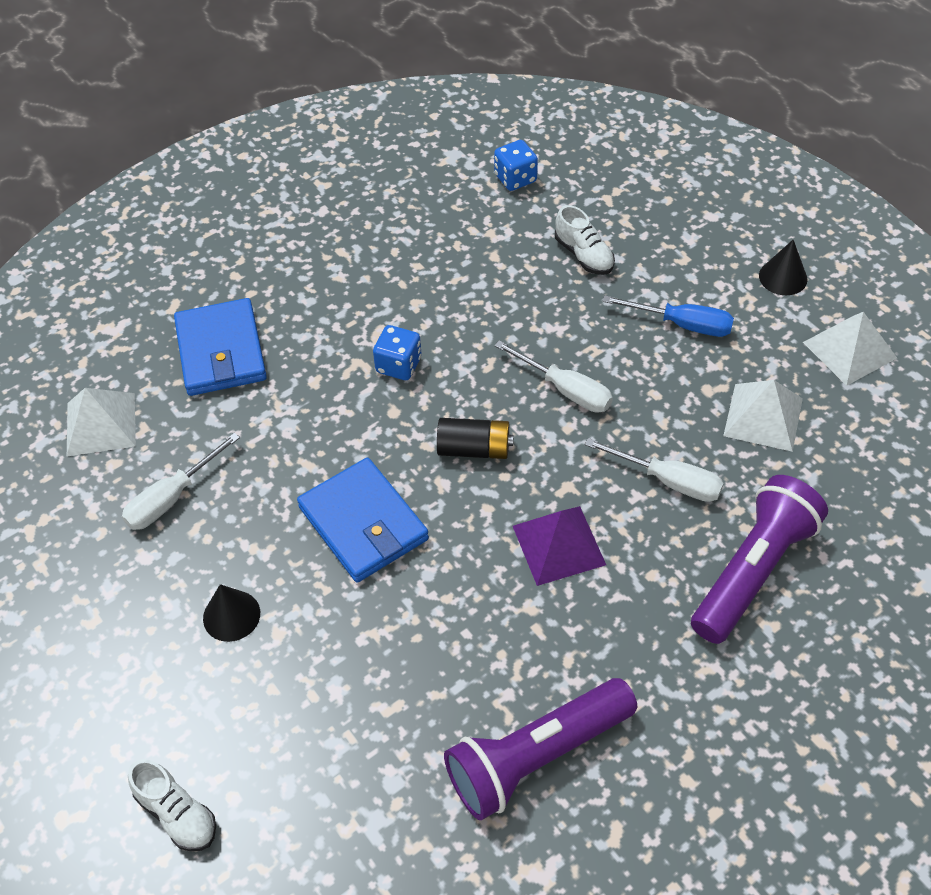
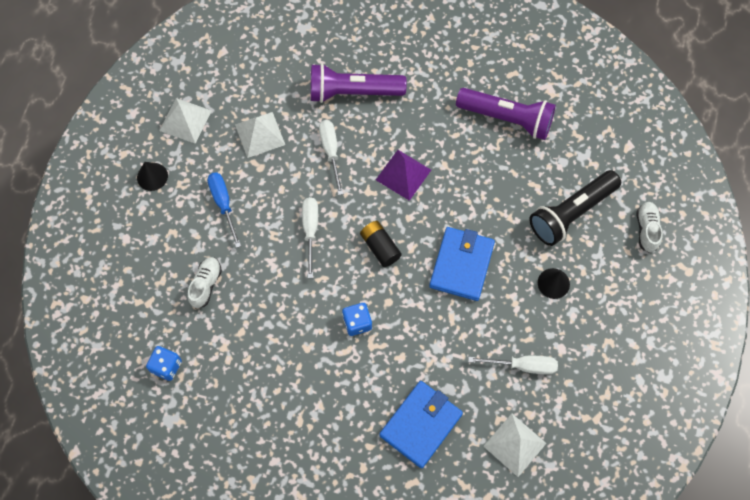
camera: 130 degrees left, 15 degrees up
(303, 723) = (571, 213): none -> black flashlight

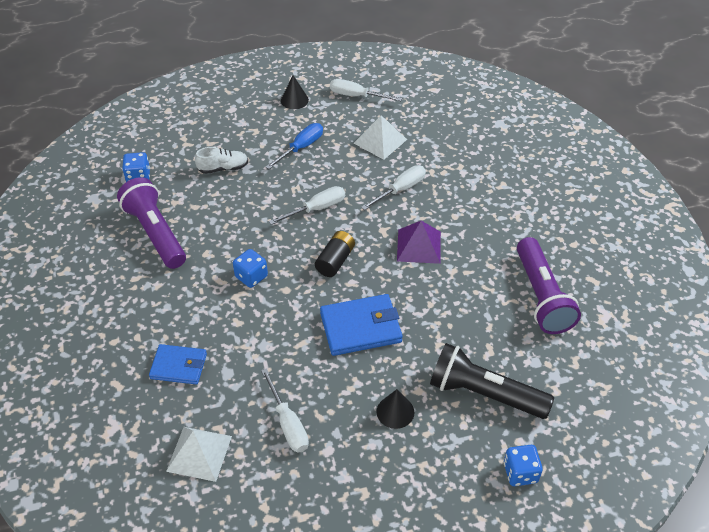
camera: 60 degrees right, 20 degrees down
(185, 120) = (356, 96): white pyramid -> white screwdriver
(353, 92) = (469, 179): purple flashlight -> purple flashlight (155, 233)
(420, 425) = (178, 366): blue wallet -> blue wallet, size x0.66
(646, 229) = (520, 473): white shoe -> blue dice

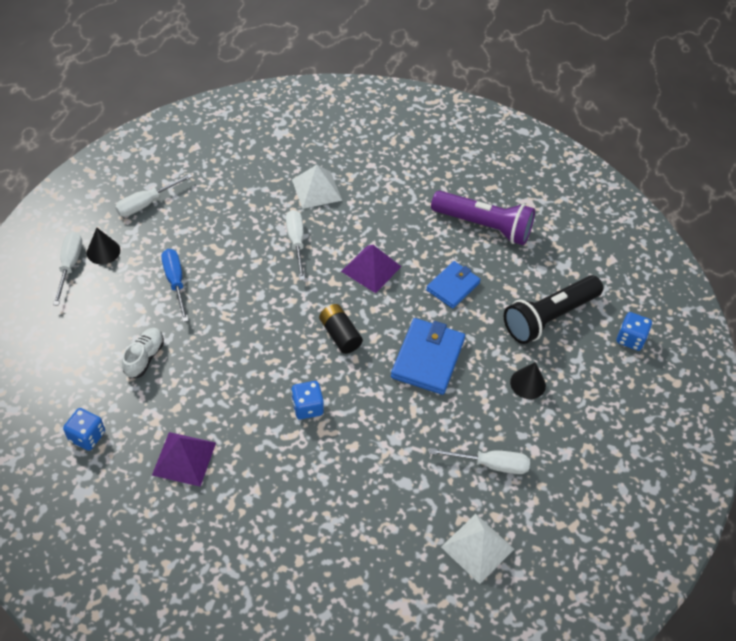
camera: 60 degrees left, 5 degrees up
(155, 233) = (184, 458): purple flashlight -> purple pyramid
(178, 366) = (370, 518): blue wallet -> blue wallet (453, 286)
(316, 209) = (266, 314): white screwdriver -> white screwdriver (70, 265)
(380, 141) = (223, 221): white pyramid -> white pyramid (316, 189)

